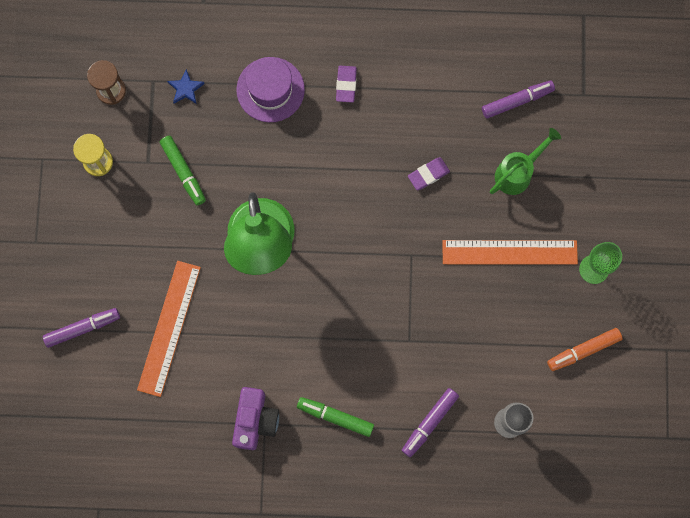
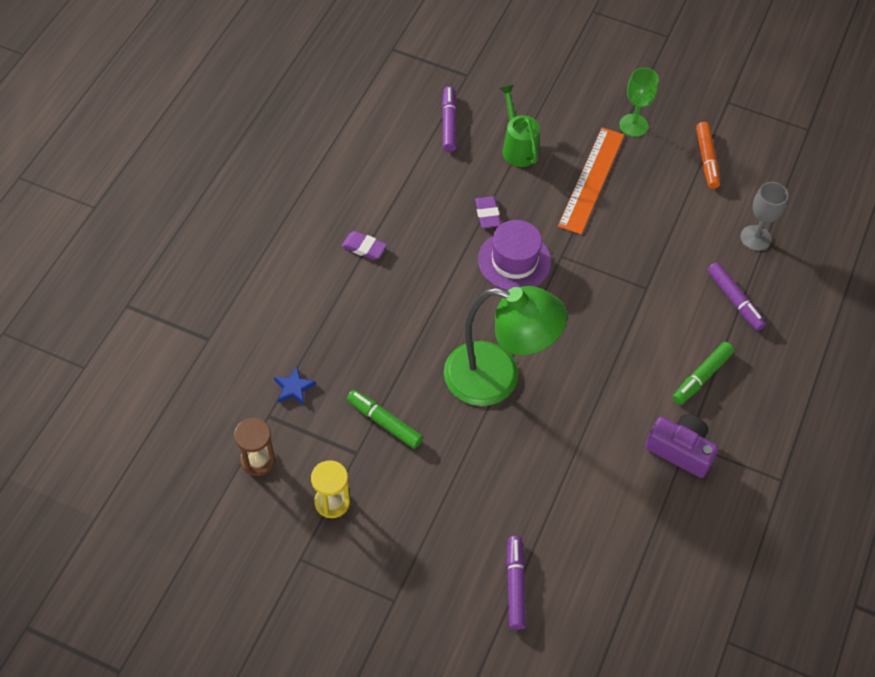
camera: 70 degrees left, 20 degrees down
(169, 328) = (549, 497): orange ruler -> none
(183, 172) = (384, 422): green marker -> green marker turned 135 degrees counterclockwise
(270, 89) = (335, 312): purple hat -> purple hat (514, 261)

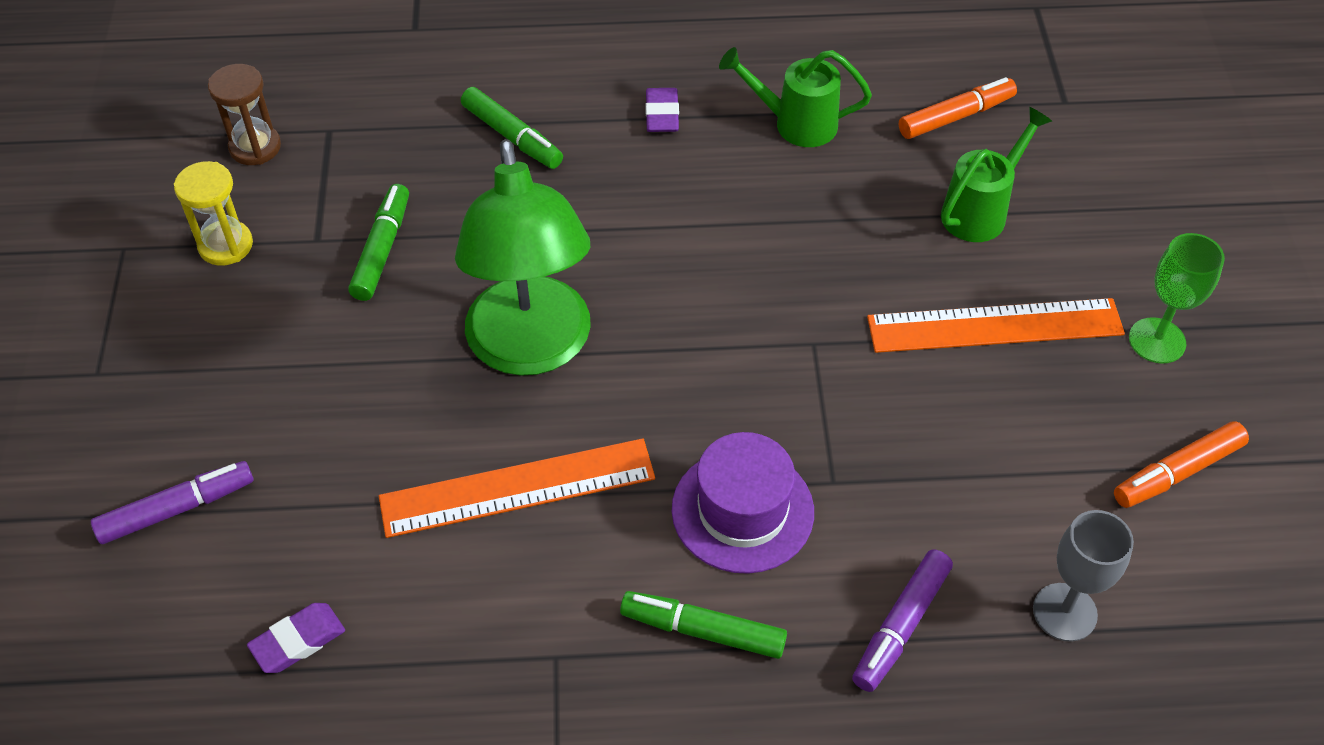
camera: 65 degrees right, 5 degrees down
(294, 388) = (386, 136): blue star -> none
(335, 325) = (512, 136): none -> green marker
(410, 192) = (795, 124): none -> green watering can
(449, 123) = (956, 116): purple marker -> orange marker
(487, 214) = (823, 224): purple eraser -> purple eraser (298, 641)
(514, 261) = (761, 288): purple hat -> purple hat (742, 510)
(583, 420) = (517, 487): none -> orange ruler
(680, 450) = (534, 651): purple camera -> none

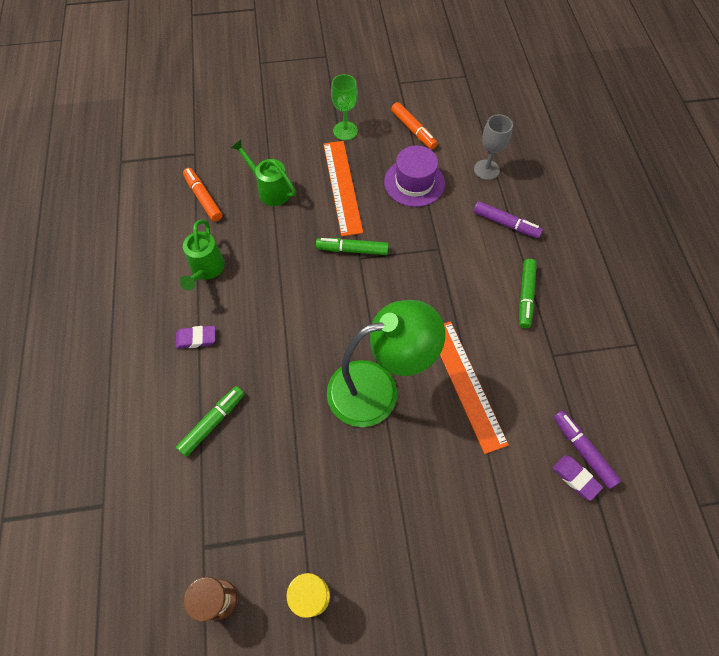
camera: 95 degrees left, 10 degrees up
(177, 509) = (513, 569): purple marker -> purple marker (583, 450)
(382, 249) = (310, 487): green marker -> green marker (352, 250)
(742, 510) = (460, 284): purple hat -> purple hat (414, 182)

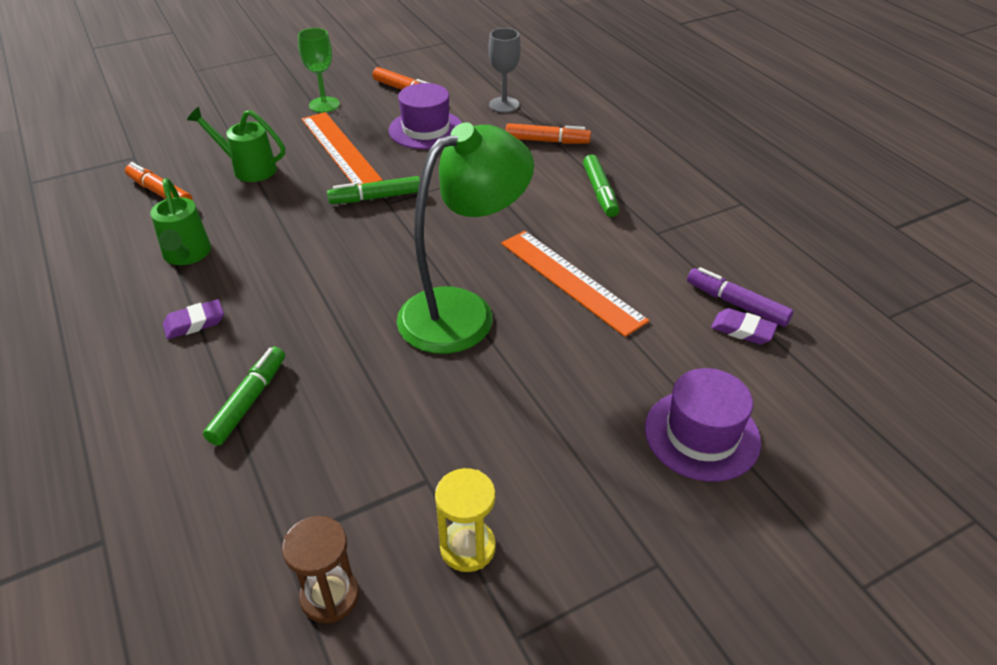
camera: 20 degrees left, 20 degrees down
(502, 563) = (702, 434): none -> purple hat
(506, 224) = (547, 141): purple marker -> orange marker

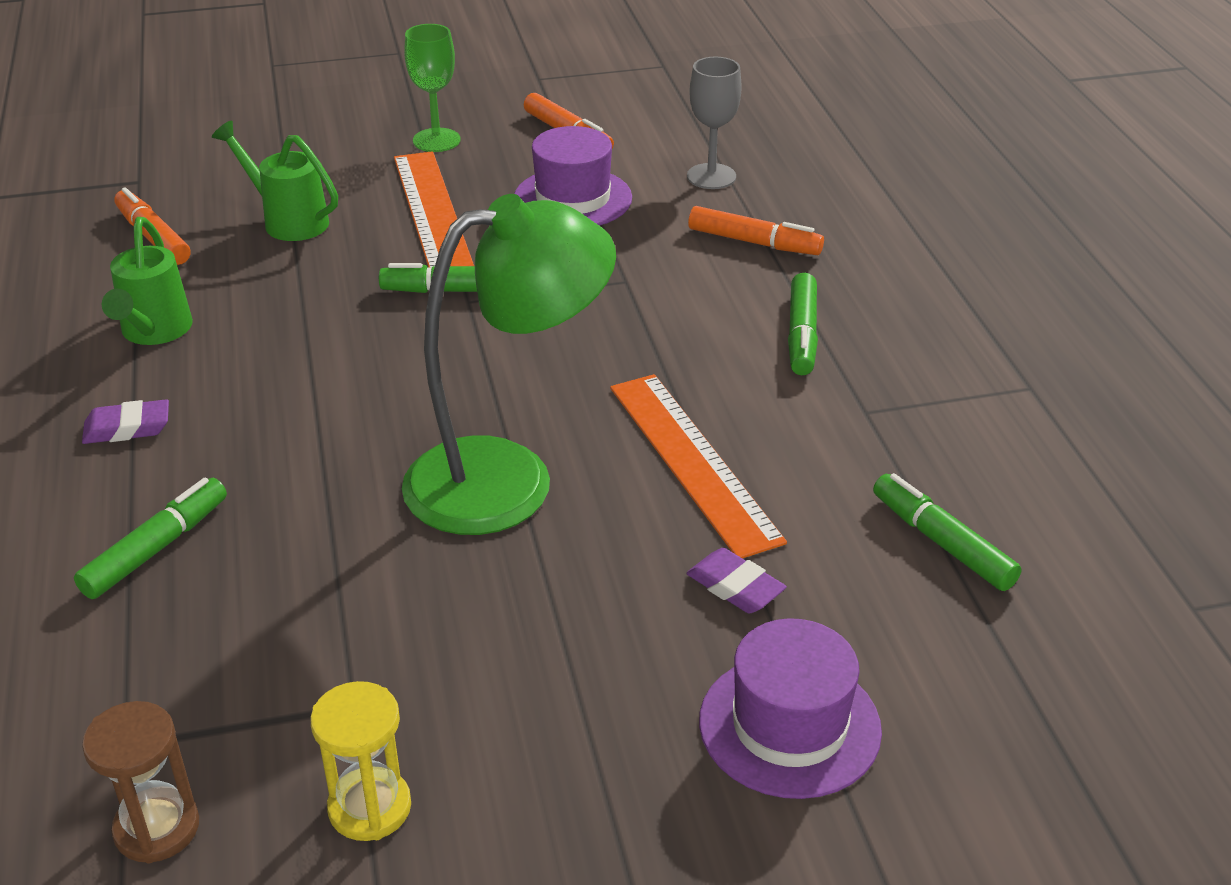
camera: 15 degrees right, 5 degrees down
(736, 304) = (942, 542): purple marker -> green marker
(742, 330) = (932, 584): purple eraser -> purple eraser (735, 587)

